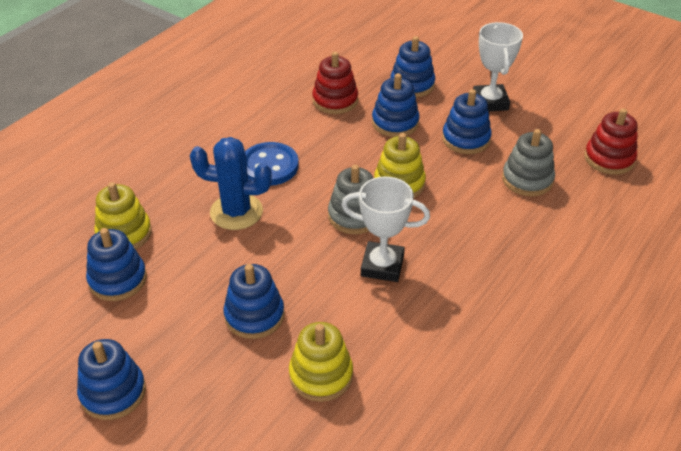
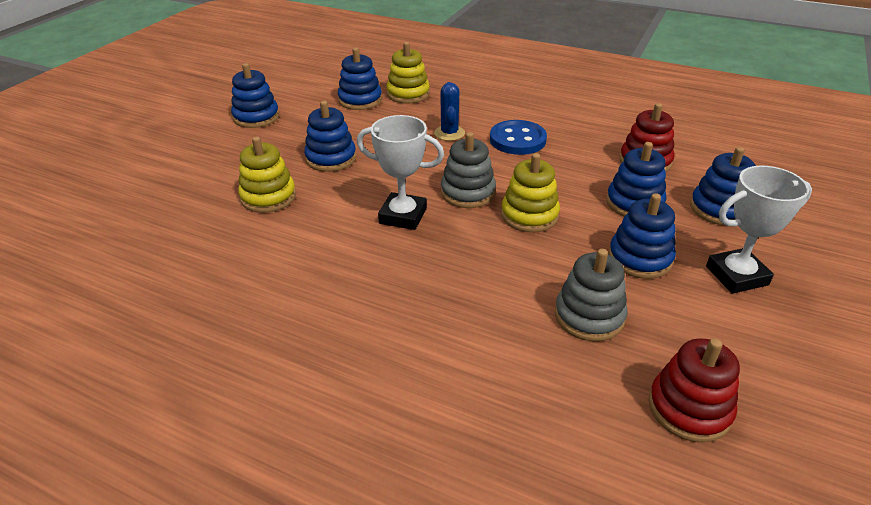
camera: 80 degrees right, 5 degrees down
(236, 212) = (449, 133): blue cactus -> blue cactus, size x0.65
(382, 265) = (403, 216): white trophy -> white trophy turned 75 degrees counterclockwise

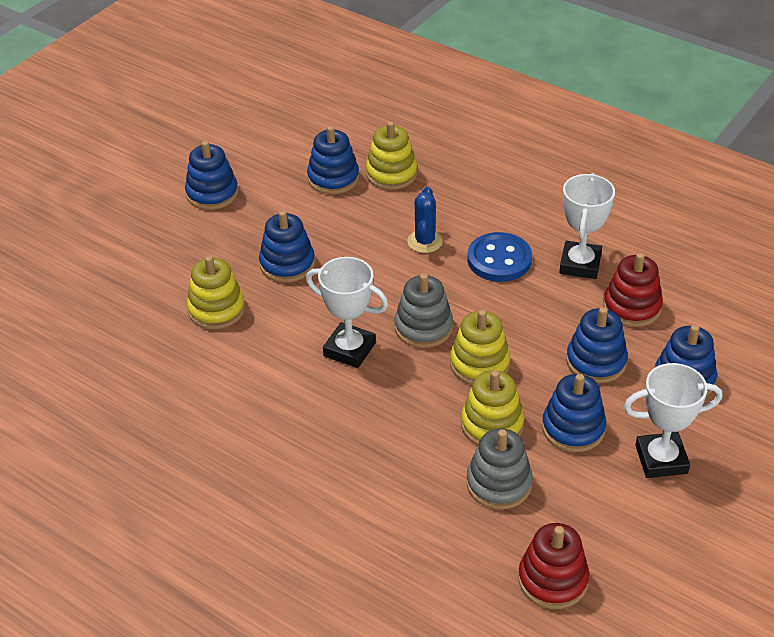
camera: 10 degrees right, 5 degrees up
(560, 263) = (492, 425): none -> yellow stacking toy
(587, 137) = (580, 264): none -> white trophy

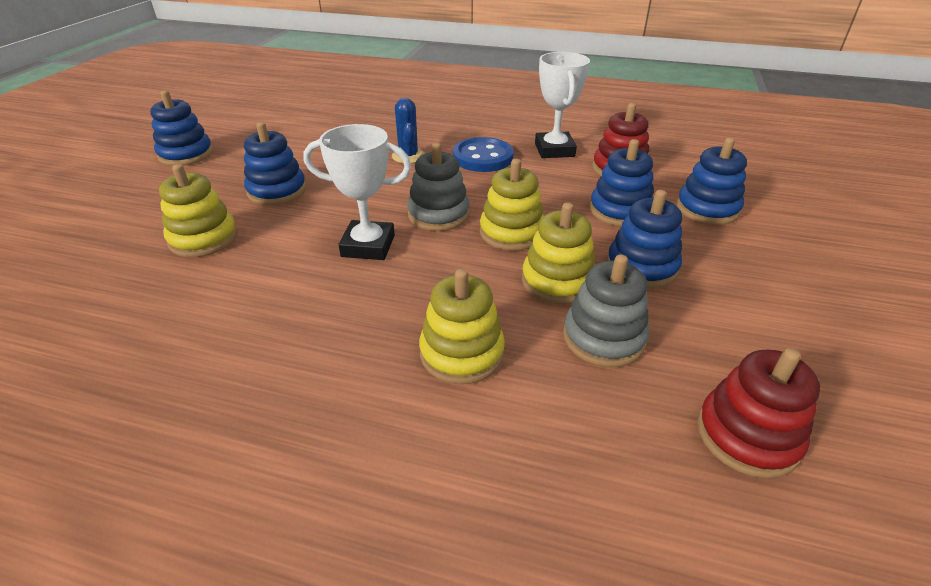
camera: 20 degrees left, 5 degrees down
(333, 178) = (305, 130): blue stacking toy -> none
(391, 174) = (358, 121): yellow stacking toy -> yellow stacking toy (461, 353)
(661, 459) = (747, 275): white trophy -> none

